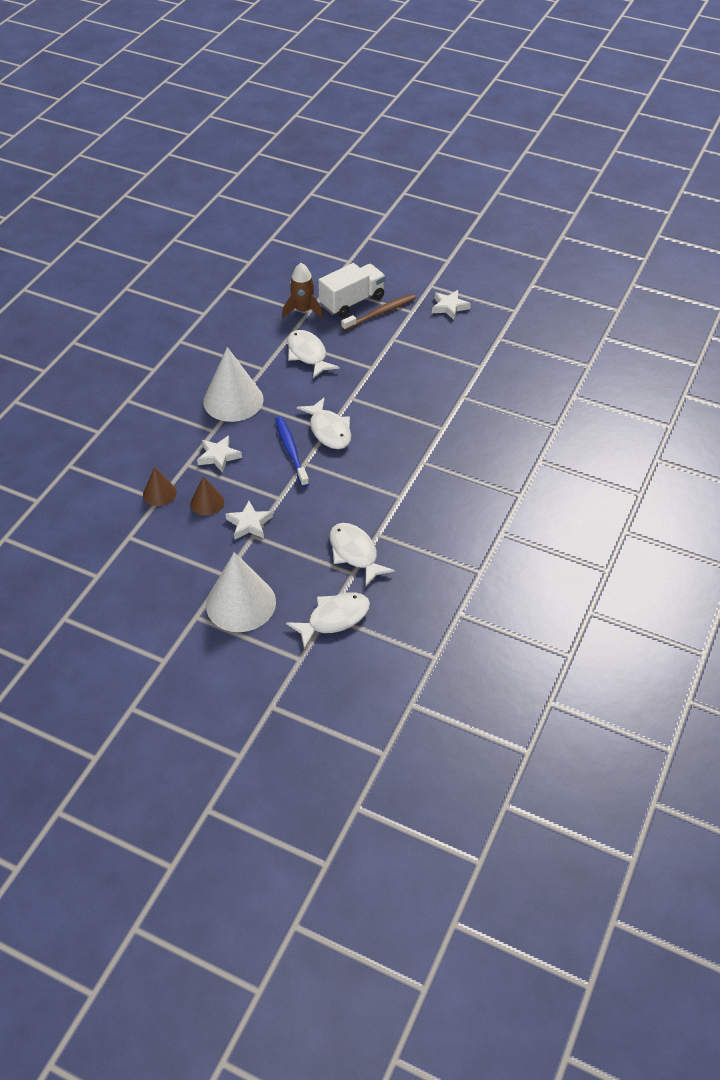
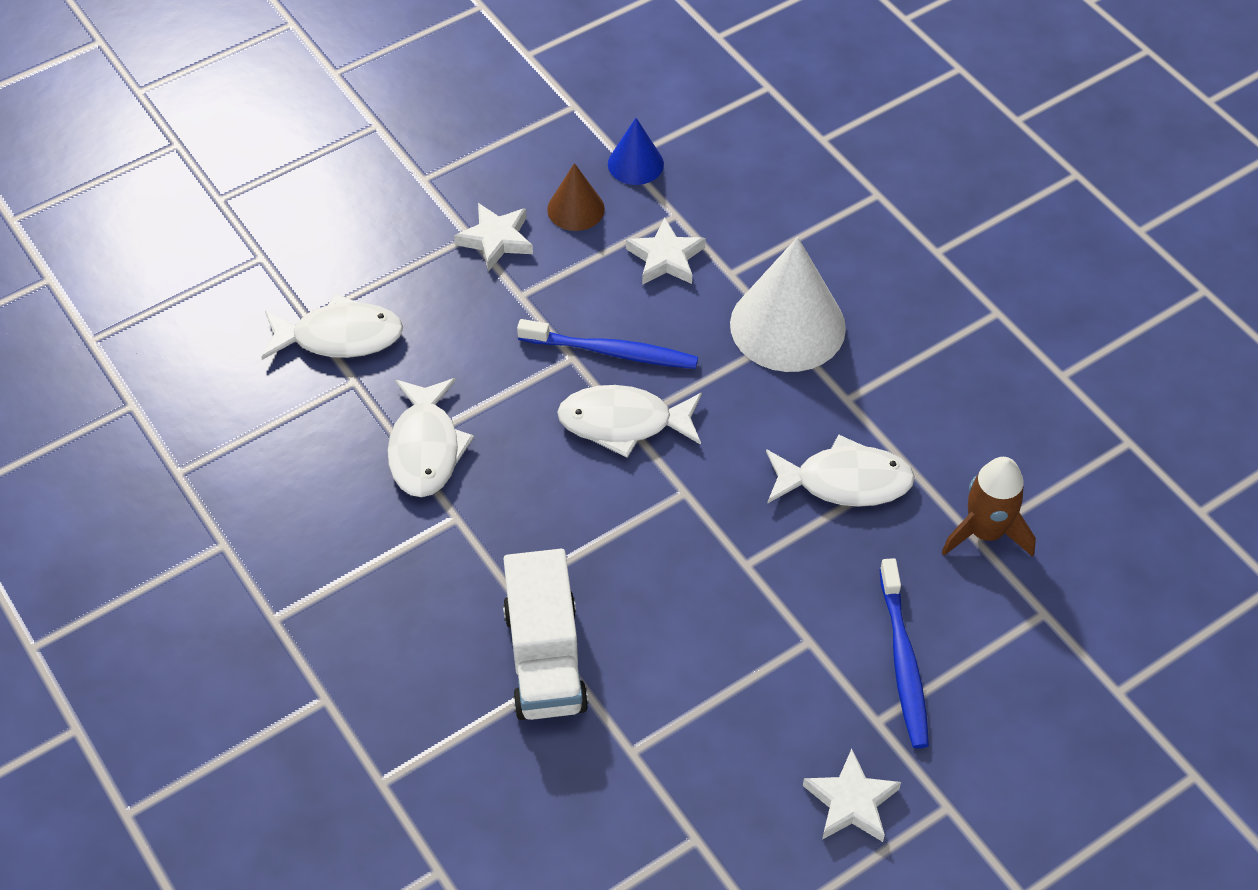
camera: 120 degrees right, 5 degrees up
(159, 493) = (635, 164): brown cone -> blue cone
(241, 603) = (359, 176): white cone -> none
(334, 619) = (248, 261): white fish -> white fish (425, 448)
(352, 302) = (968, 629): white truck -> white truck (545, 658)
(380, 313) = (903, 661): brown toothbrush -> blue toothbrush

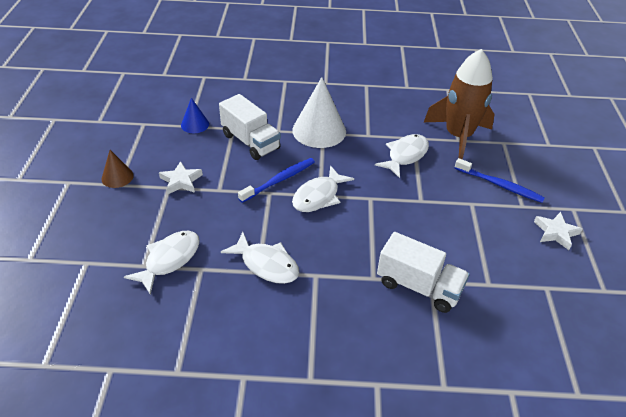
camera: 55 degrees left, 10 degrees down
(576, 209) = (195, 151): brown cone -> brown cone (117, 177)
(665, 258) = (250, 142): white star -> white truck
(985, 532) = (458, 136): brown rocket -> brown rocket, size x1.74

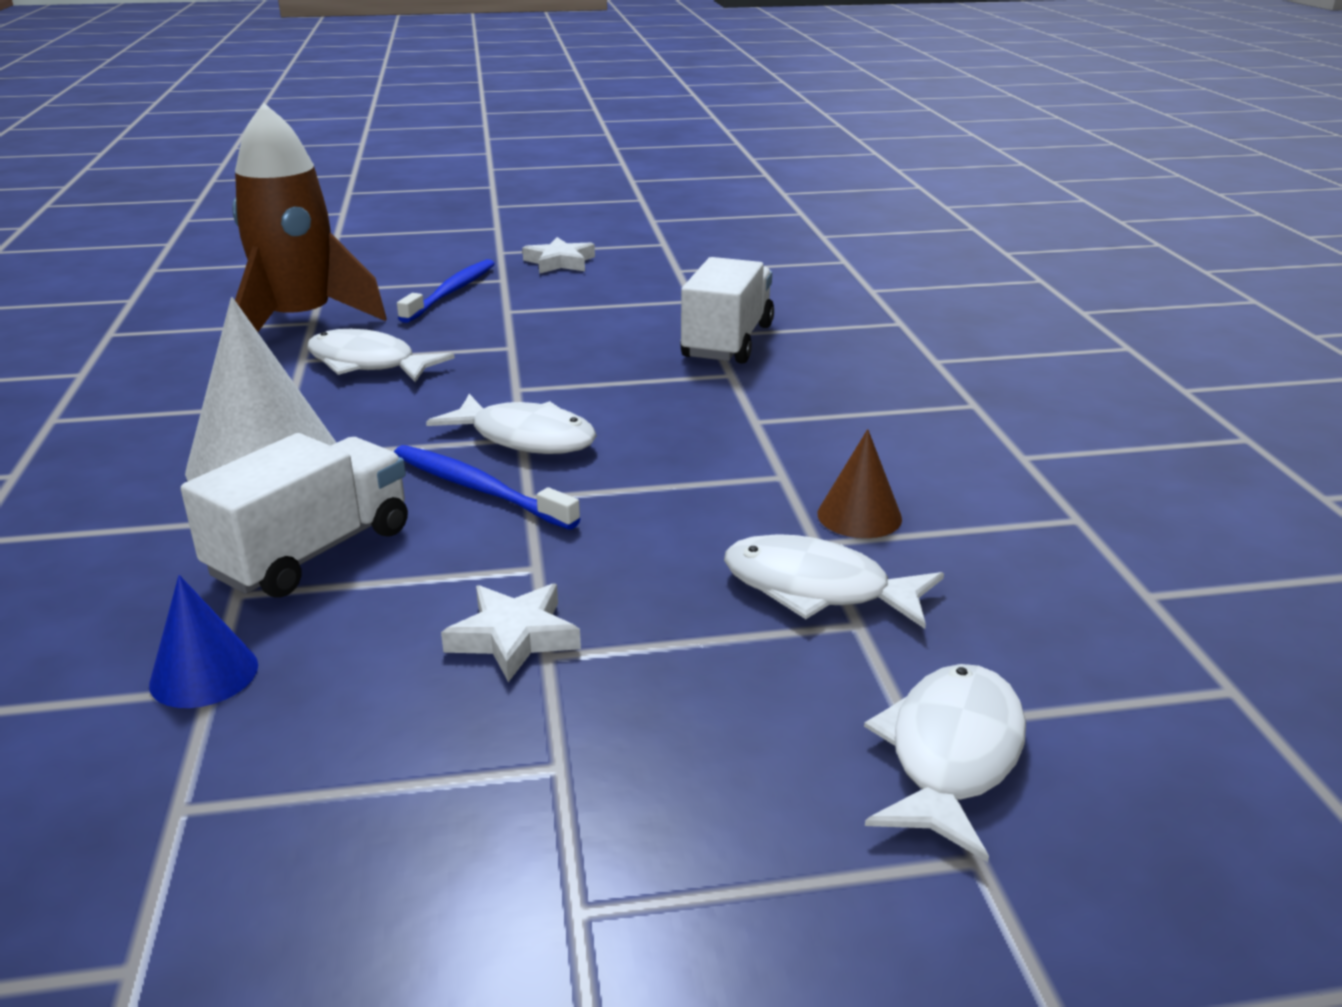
camera: 100 degrees left, 15 degrees down
(117, 177) = (521, 780): brown cone -> brown cone (859, 516)
(266, 264) = (758, 469): white fish -> white fish (951, 756)

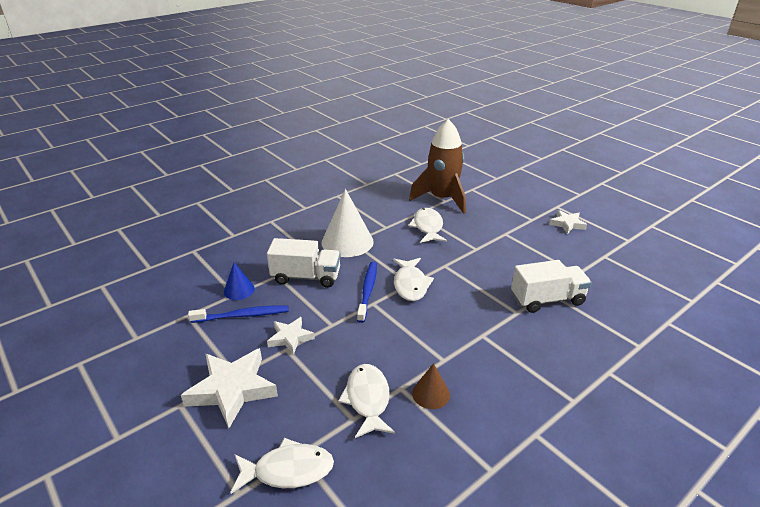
camera: 60 degrees right, 5 degrees up
(451, 292) = (504, 214): blue toothbrush -> blue toothbrush (242, 315)
(610, 785) = (232, 390): none -> white star

